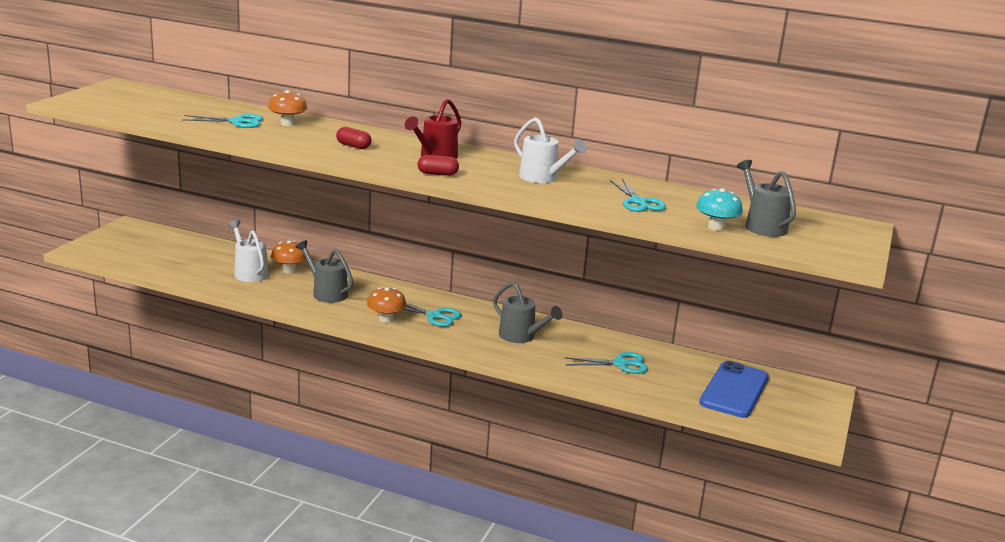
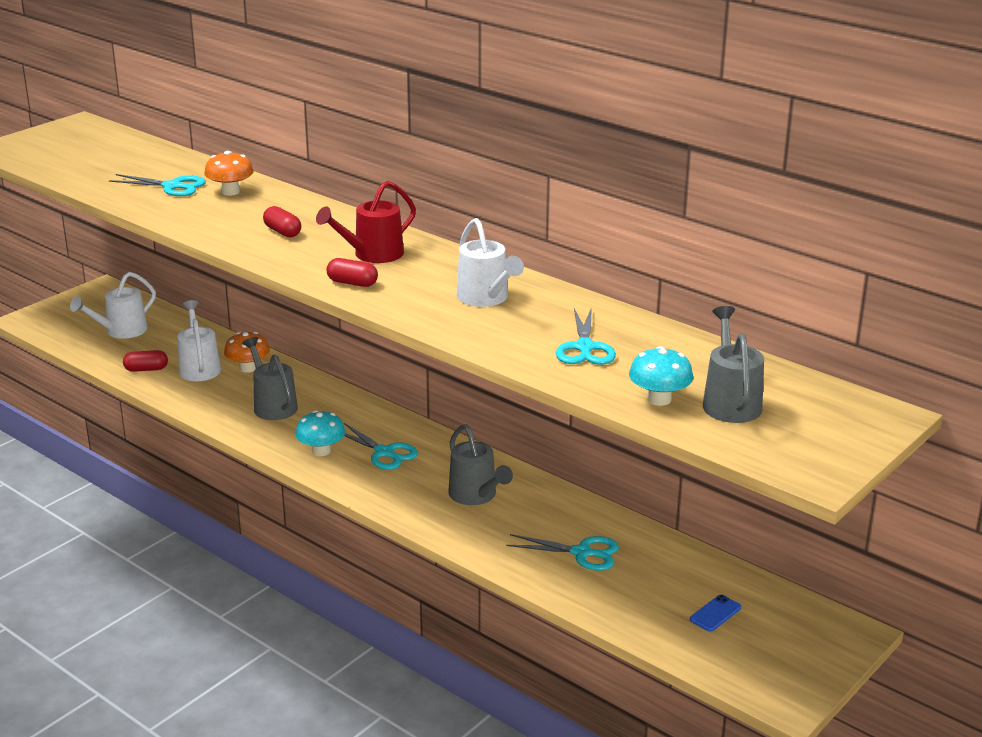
camera: 20 degrees right, 5 degrees up
(166, 253) = (121, 331): none -> white watering can
(206, 277) = (146, 369): none -> red capsule
(386, 319) = (321, 451): orange mushroom -> turquoise mushroom
(734, 390) = (715, 613): blue phone -> blue phone, size x0.41

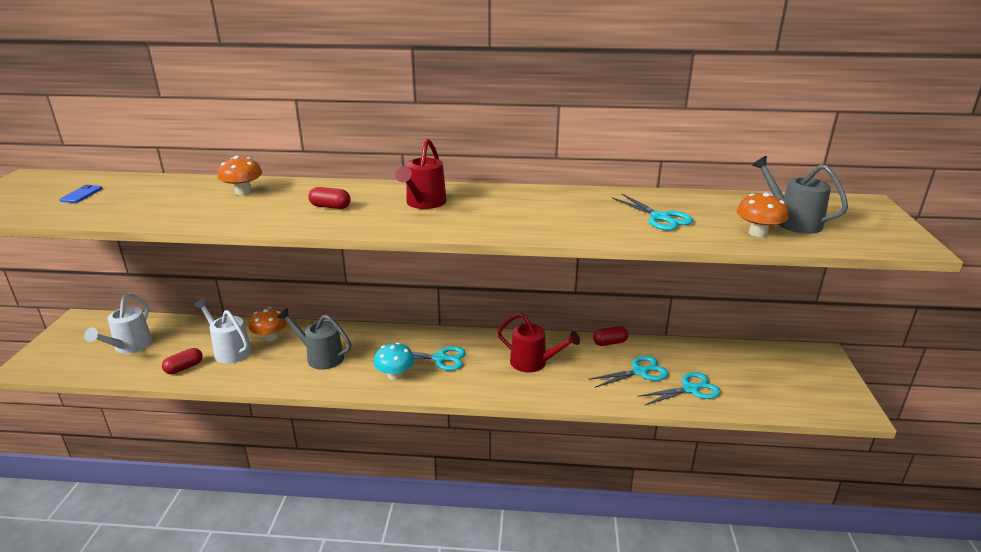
camera: 35 degrees left, 0 degrees up
(172, 186) = (185, 200): turquoise scissors -> turquoise scissors (690, 389)
(352, 283) = (442, 225): red capsule -> red capsule (610, 343)
(476, 496) = (534, 363): grey watering can -> red watering can
(486, 299) = (548, 208): white watering can -> none
(659, 399) = (758, 233): turquoise mushroom -> orange mushroom
(715, 613) = (753, 376): blue phone -> blue phone (81, 194)

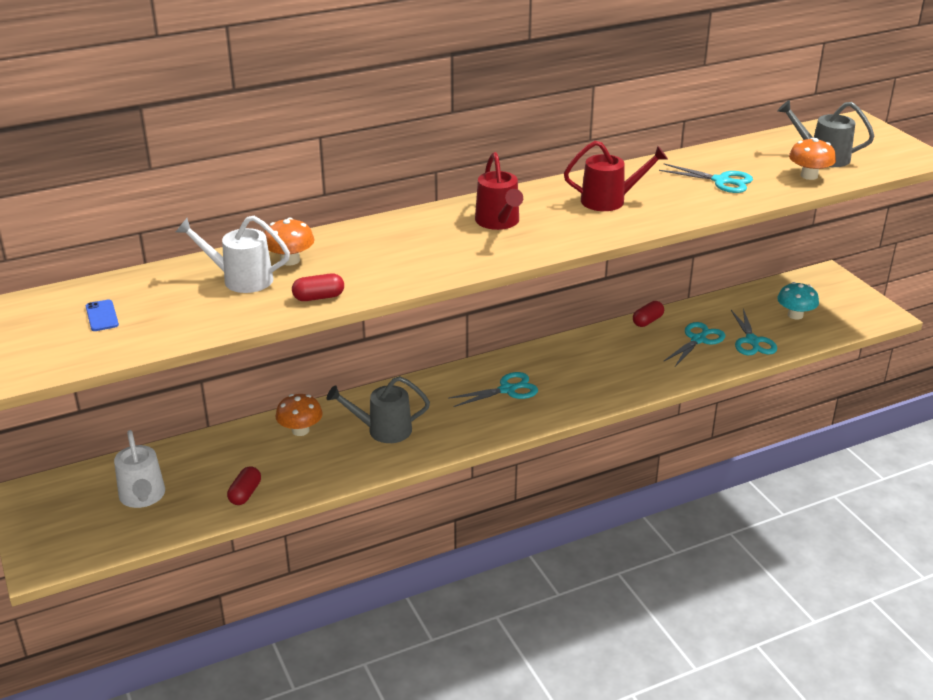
camera: 30 degrees left, 5 degrees up
(229, 350) = (271, 459): white watering can -> white watering can (240, 279)
(330, 207) = (414, 251): red capsule -> red capsule (318, 297)
(395, 375) = (482, 420): turquoise mushroom -> turquoise mushroom (795, 315)
(534, 363) = (599, 363): red watering can -> red watering can (610, 200)
(690, 389) = (752, 341): turquoise scissors -> turquoise scissors turned 135 degrees clockwise

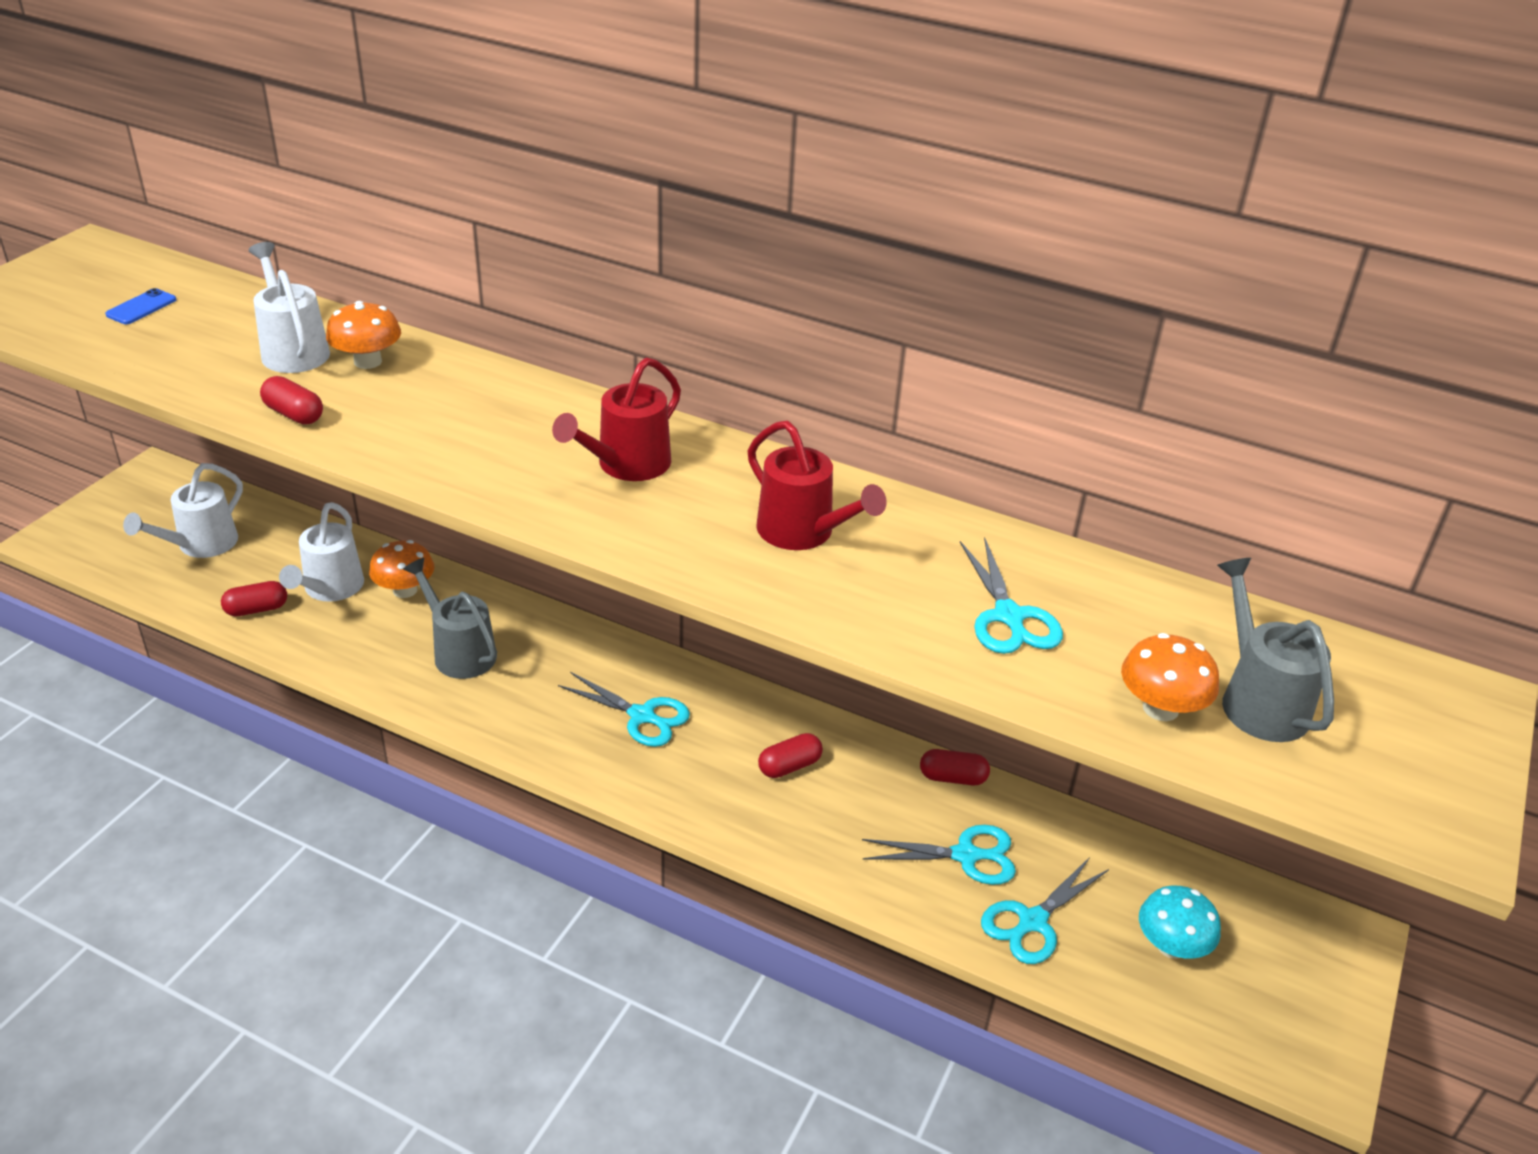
camera: 50 degrees right, 5 degrees up
(262, 458) = (330, 589): none -> white watering can
(592, 361) = (789, 766): none -> red capsule

